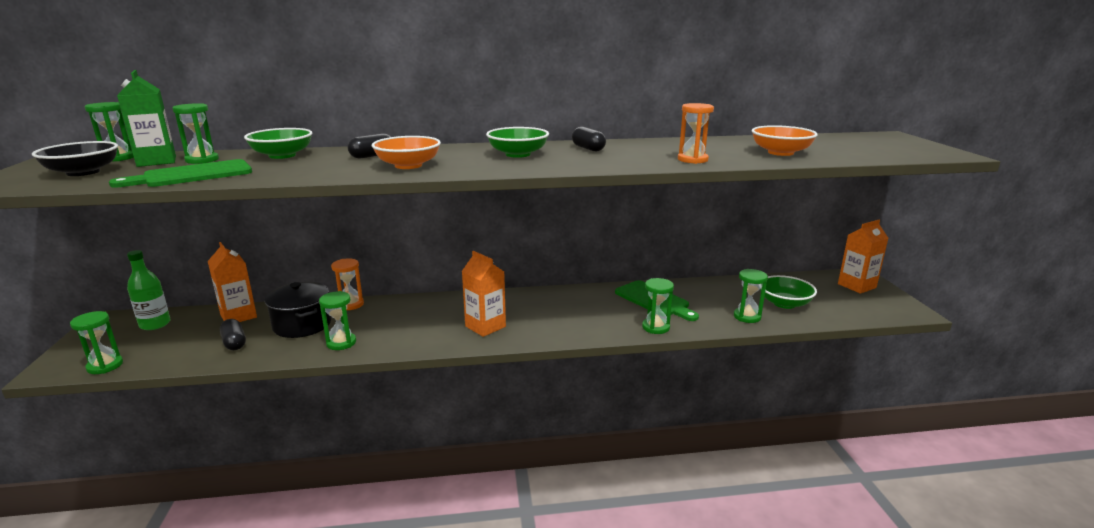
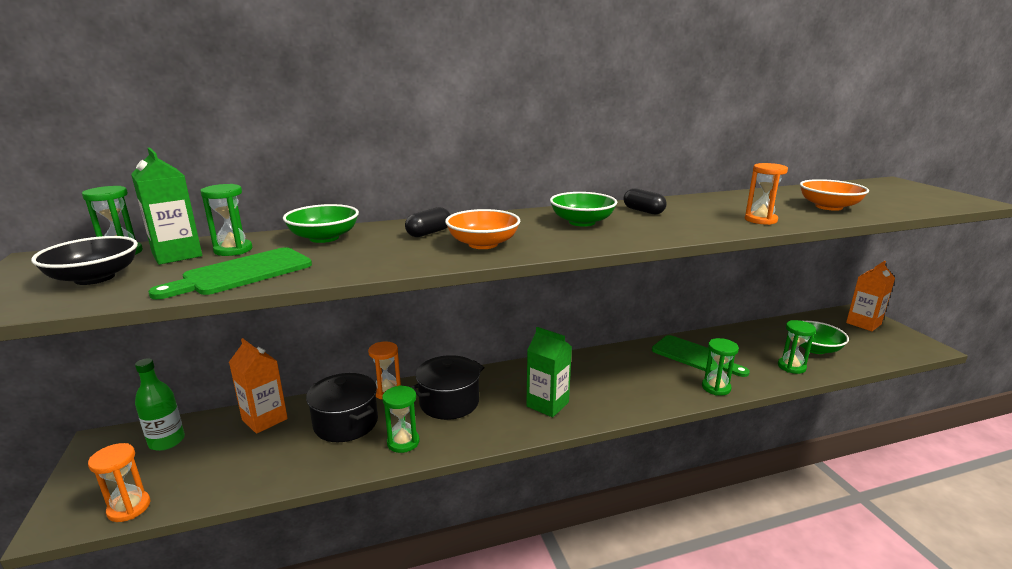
camera: 10 degrees left, 0 degrees up
(105, 366) = (129, 508): green hourglass -> orange hourglass
(234, 343) = (278, 456): black capsule -> none
(399, 317) = (449, 402): none -> black pot
(485, 326) = (547, 404): orange carton -> green carton

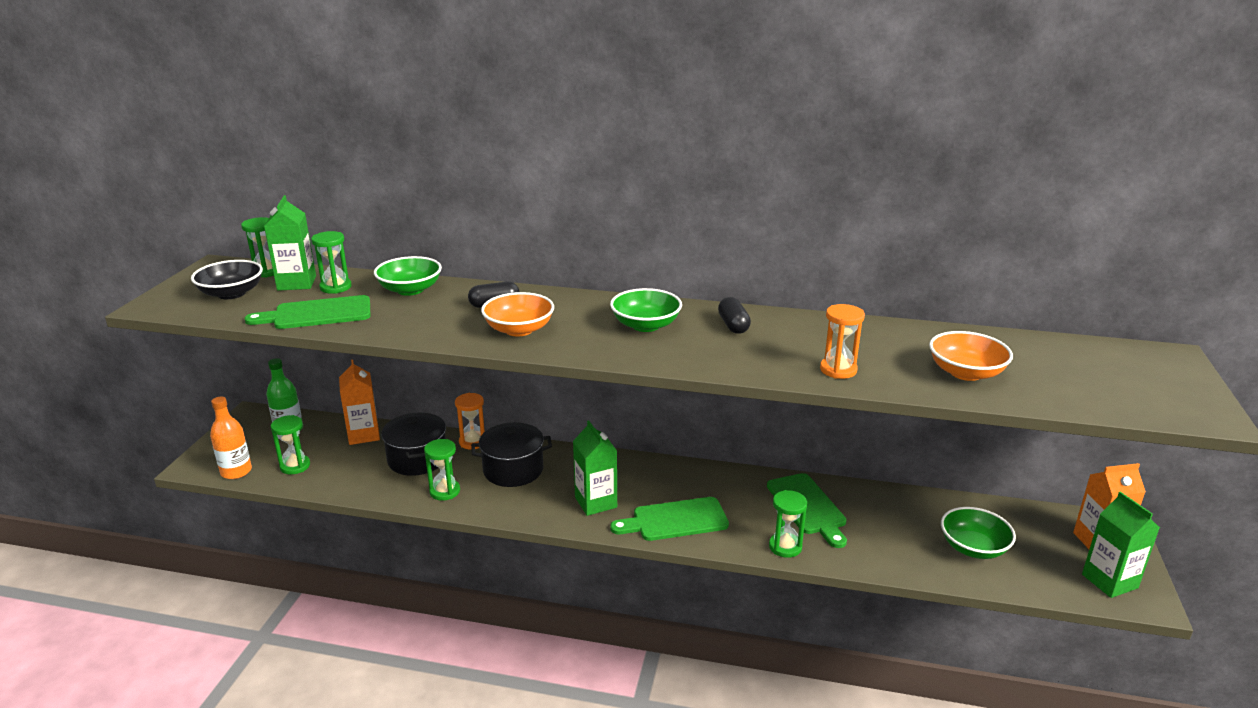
camera: 30 degrees right, 5 degrees up
(129, 508) = (236, 472): orange hourglass -> orange bottle
(622, 396) = (675, 520): none -> green cutting board
(791, 367) = (909, 557): green hourglass -> green hourglass (295, 466)
(899, 343) = (1109, 581): none -> green carton

